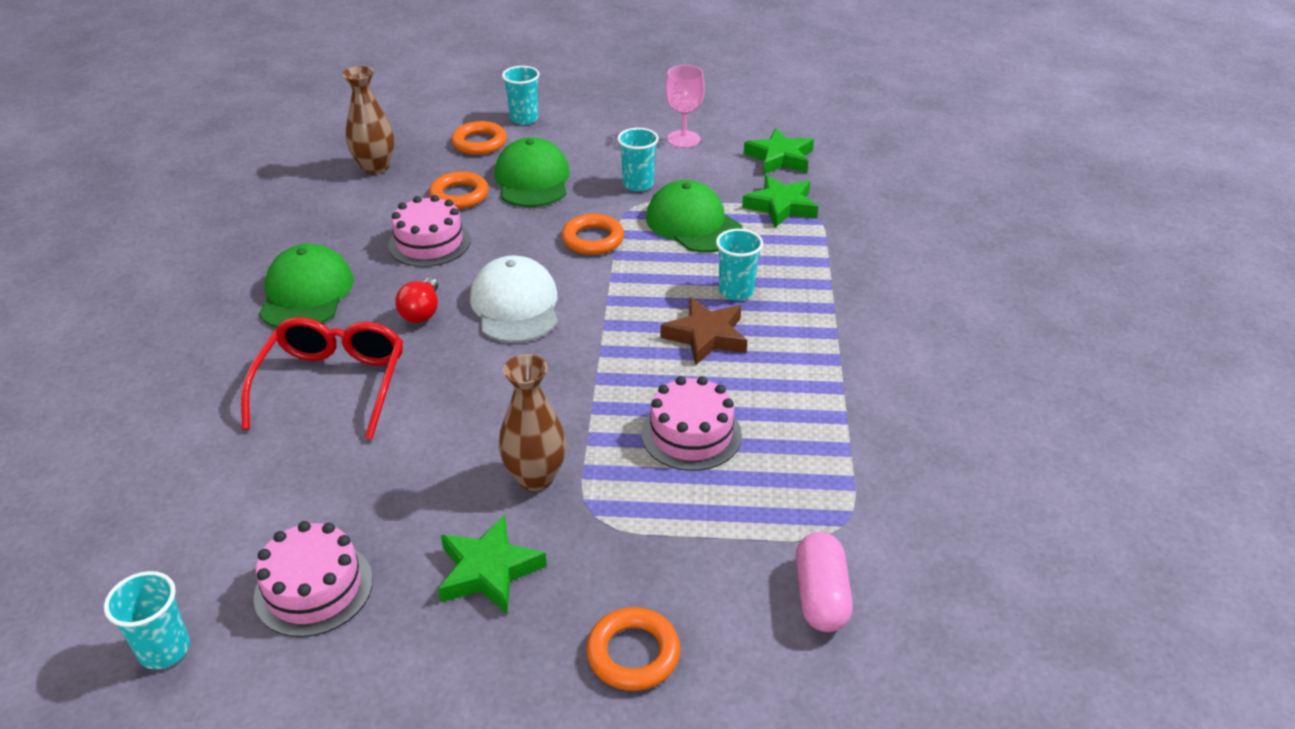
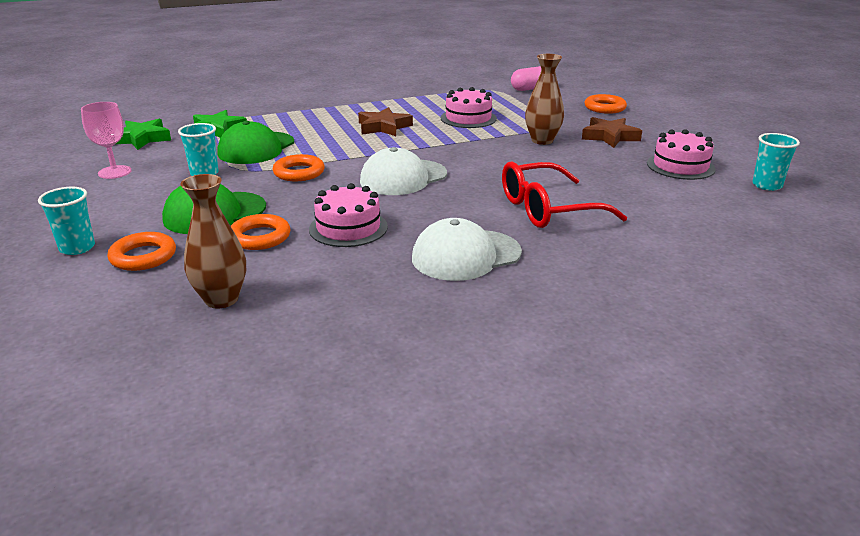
camera: 115 degrees left, 10 degrees down
(306, 293) = (466, 255): green cap -> white cap
(422, 312) = (442, 204): red light bulb -> none
(488, 570) = (609, 137): green star -> brown star
(736, 291) = (331, 127): turquoise cup -> none

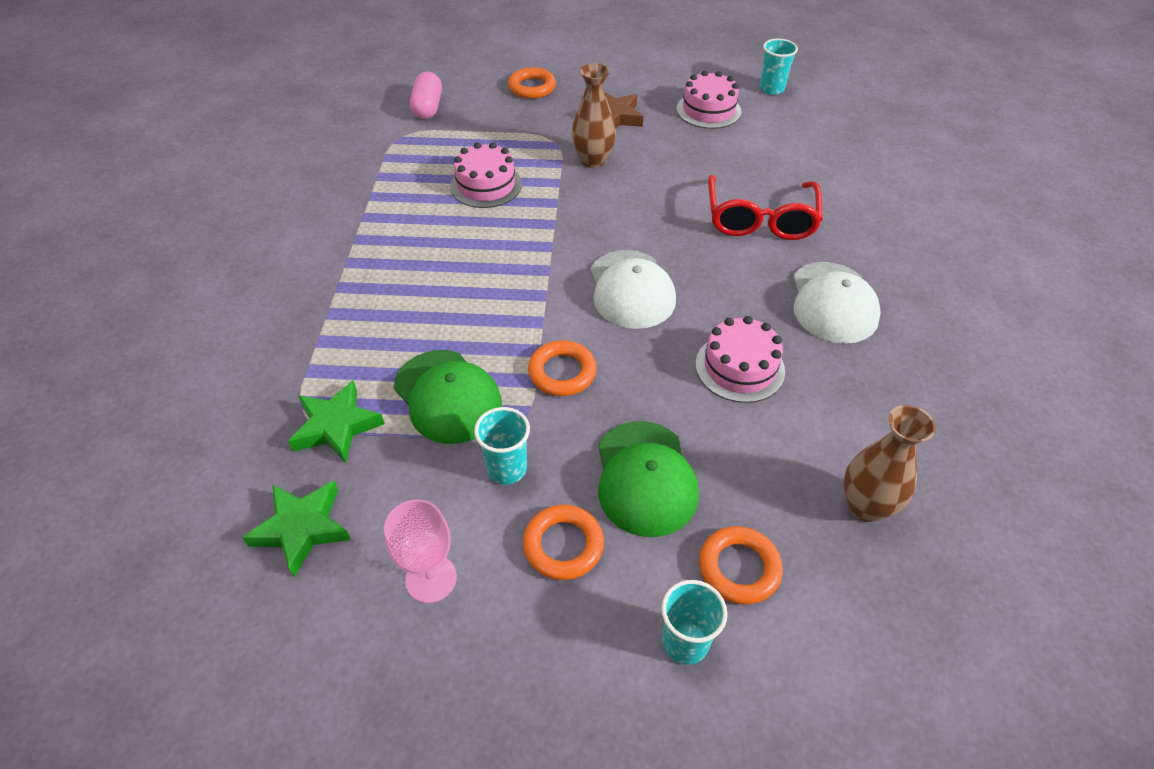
camera: 65 degrees left, 20 degrees up
(260, 237) = (731, 447): orange ring -> orange ring (563, 545)
(383, 127) = (460, 259): brown star -> none

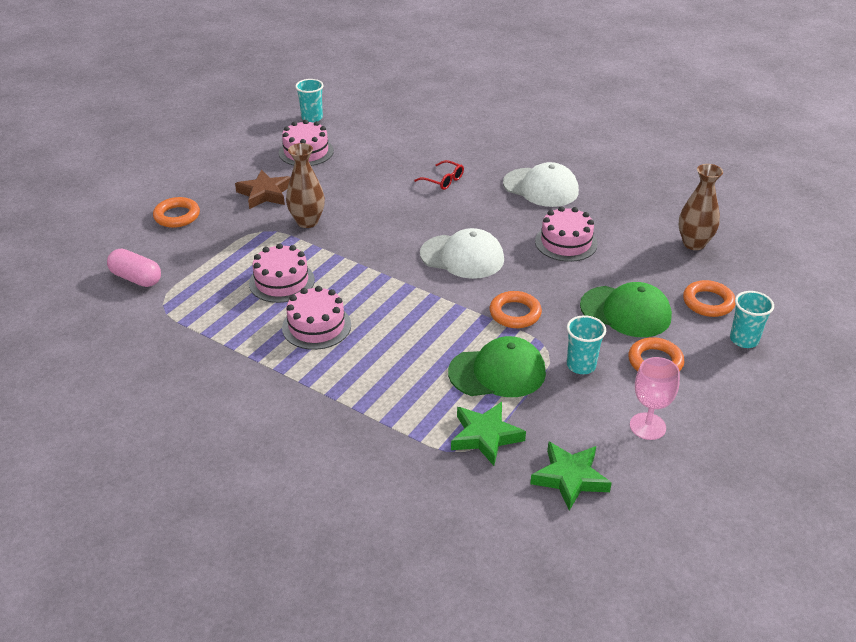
camera: 60 degrees left, 10 degrees down
(435, 234) = (316, 326): none -> pink cake
(760, 219) = (443, 180): red glasses -> red glasses, size x0.50

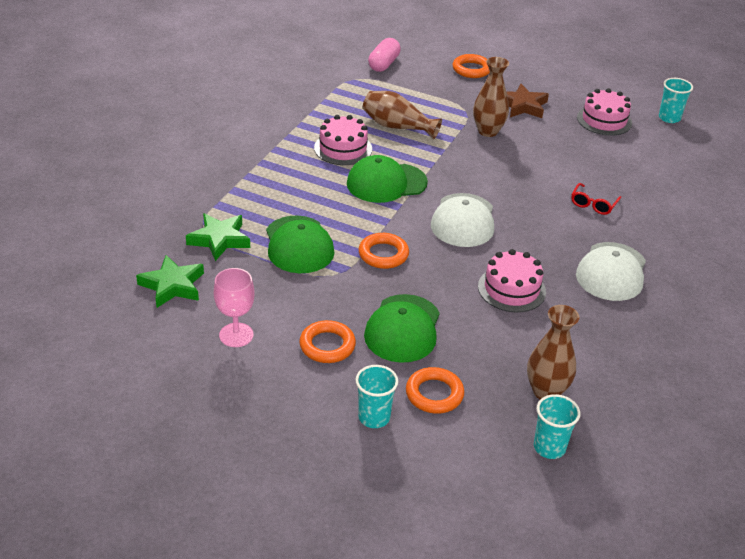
camera: 80 degrees right, 0 degrees up
(281, 281) = (397, 127): pink cake -> brown vase
(391, 300) = (386, 183): none -> green cap
(581, 365) = (315, 295): turquoise cup -> turquoise cup (549, 447)

